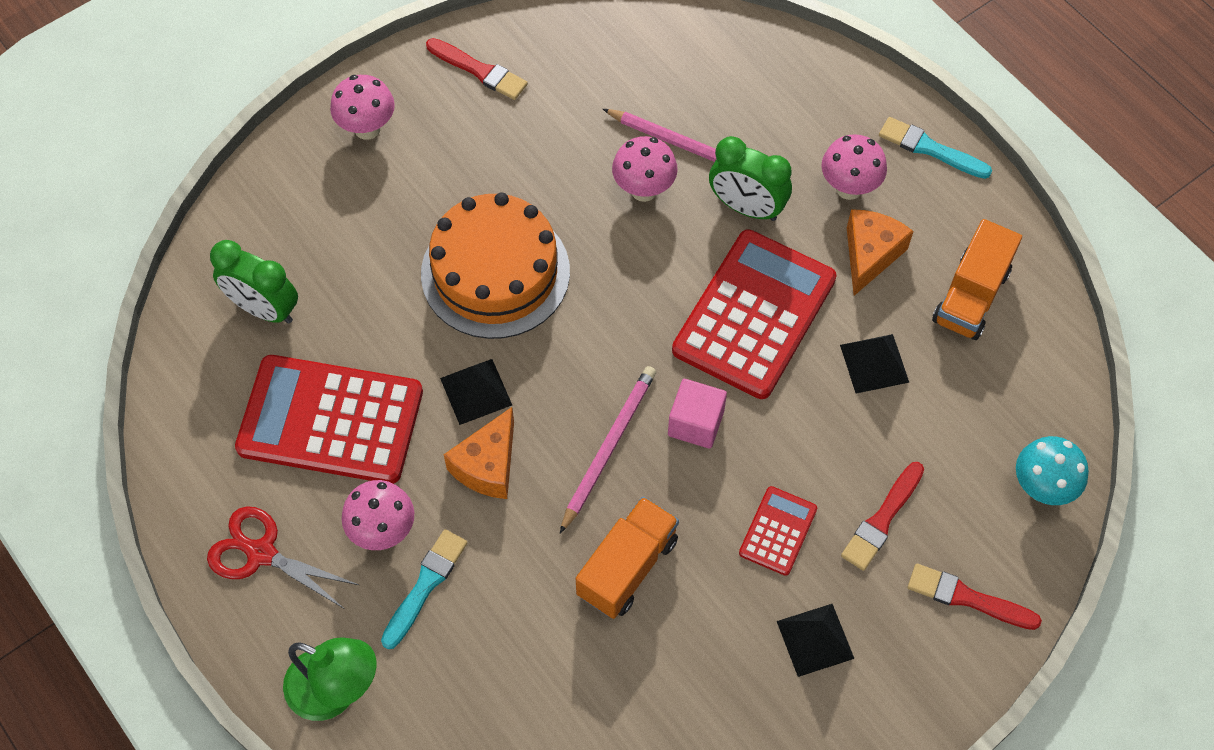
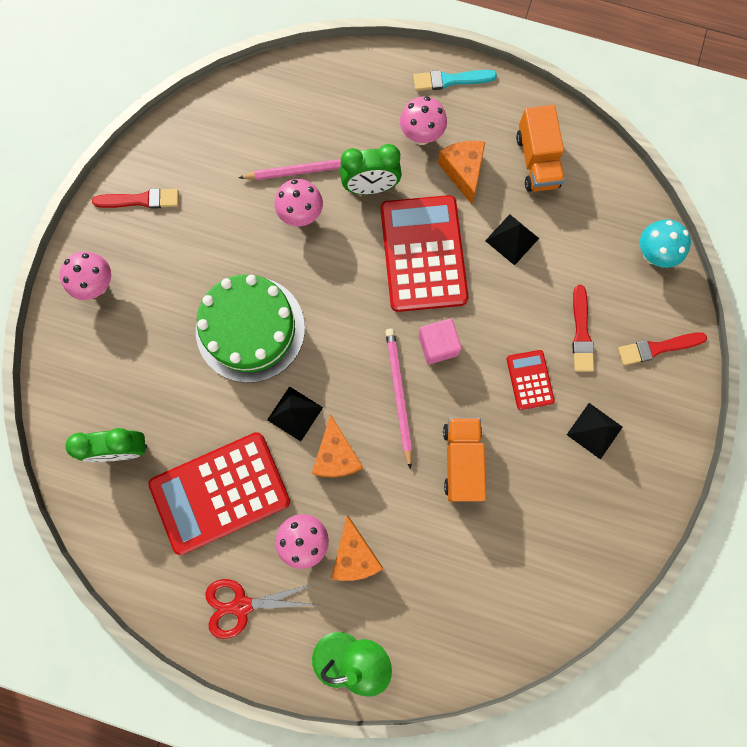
camera: 35 degrees left, 15 degrees up
(425, 585) = (354, 555): turquoise brush -> orange cheese
(495, 272) = (250, 329): orange cake -> green cake

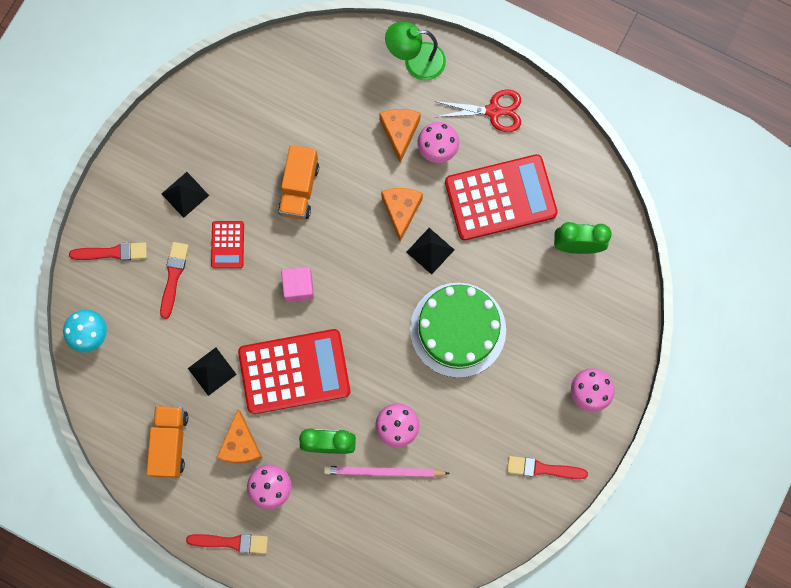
camera: 170 degrees left, 0 degrees up
(398, 395) = (340, 250): pink pencil -> none
(423, 254) = (294, 371): red calculator -> red calculator turned 105 degrees counterclockwise
(450, 80) = (231, 542): turquoise brush -> red brush

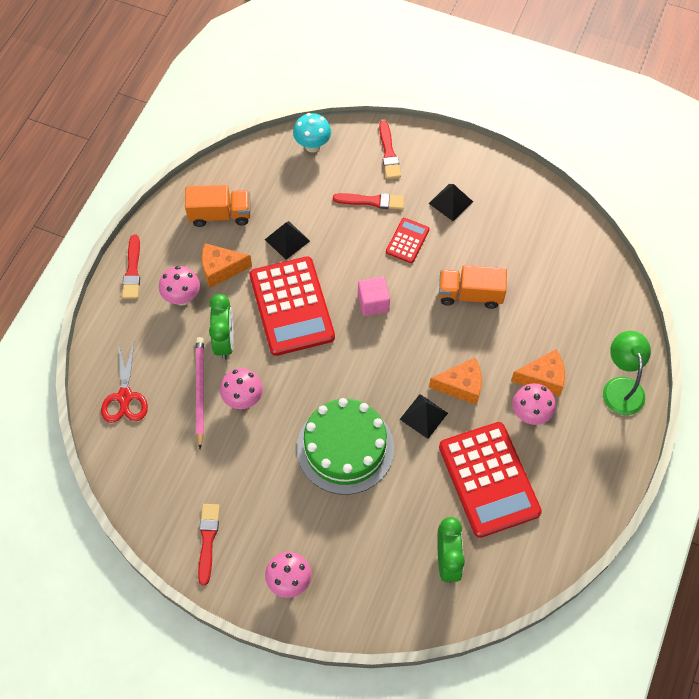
camera: 85 degrees right, 15 degrees down
(227, 244) = (407, 241): red calculator -> red calculator turned 120 degrees clockwise
(493, 111) = (582, 466): red scissors -> red scissors (125, 397)

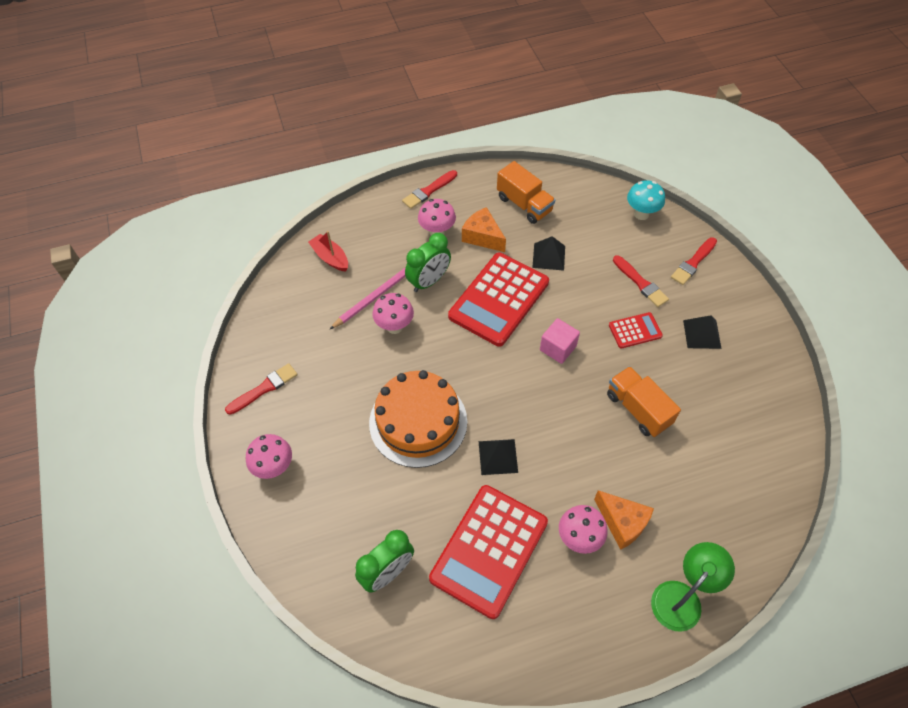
camera: 50 degrees right, 5 degrees down
(125, 397) = (330, 257): red scissors -> red boat
(345, 448) = (418, 422): green cake -> orange cake
(461, 386) = (551, 464): orange cheese -> none

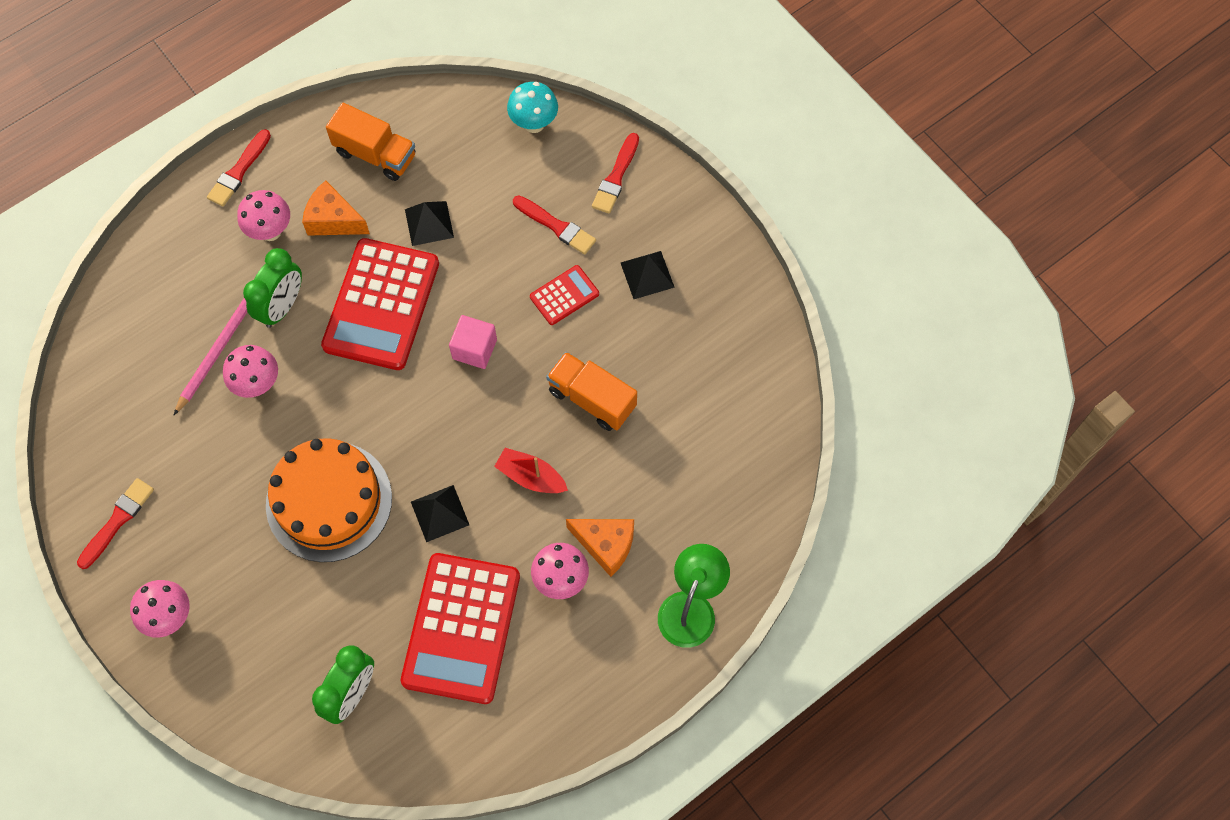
camera: 20 degrees left, 10 degrees up
(330, 257) = (137, 312): red boat -> red boat (531, 476)

